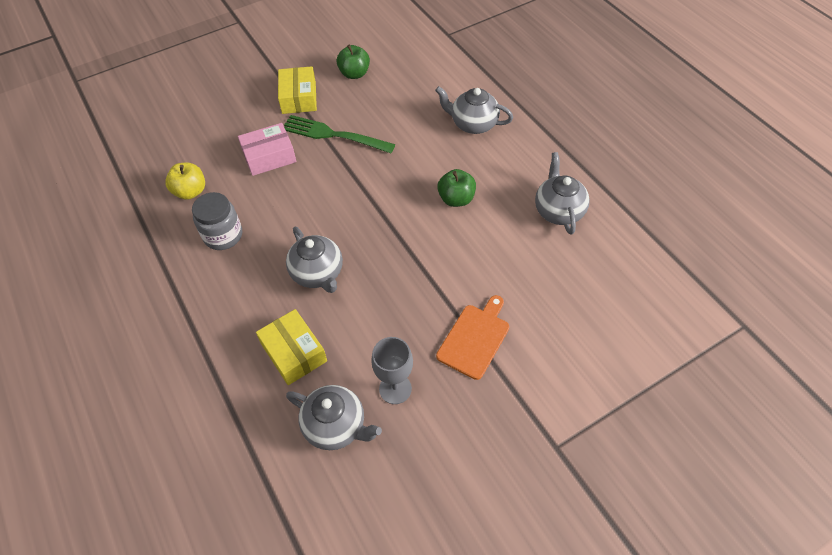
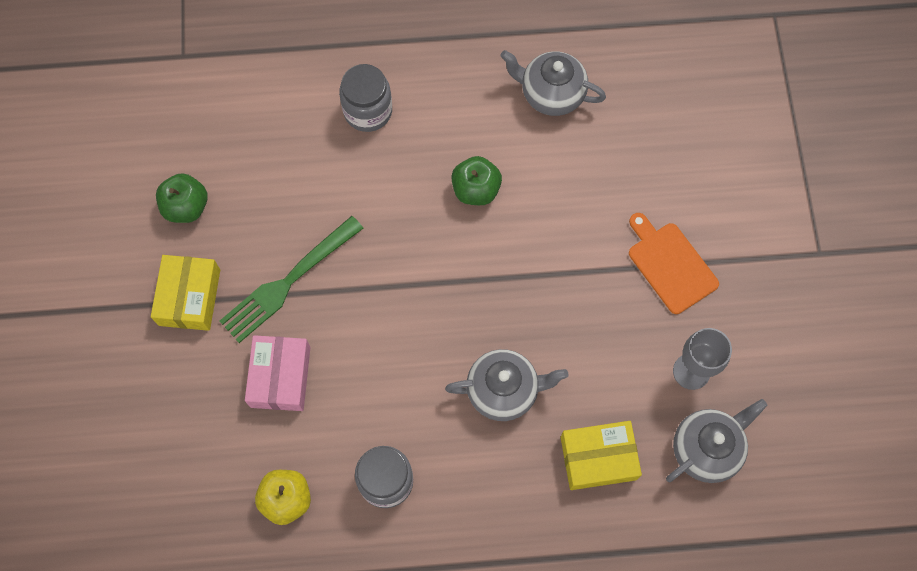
camera: 65 degrees left, 15 degrees up
(299, 98) = (189, 297): yellow box -> yellow box turned 75 degrees clockwise
(473, 124) = (368, 111): grey teapot -> grey jar

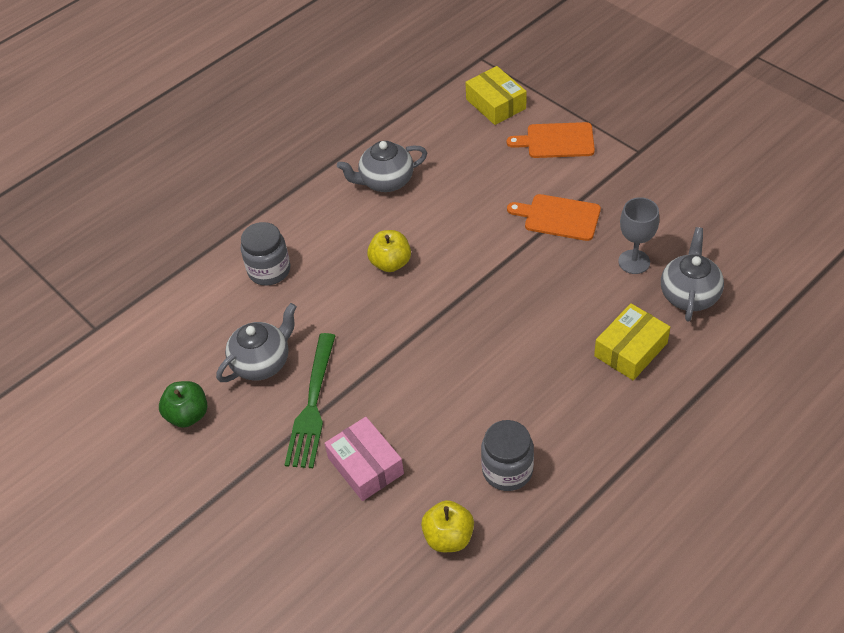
camera: 35 degrees left, 20 degrees down
(189, 297) = (246, 468): yellow box -> yellow box (496, 104)
(476, 190) = (390, 263): green apple -> yellow apple
(503, 390) = (529, 358): grey teapot -> grey teapot (262, 362)
(752, 175) = (556, 141): none -> orange cutting board

